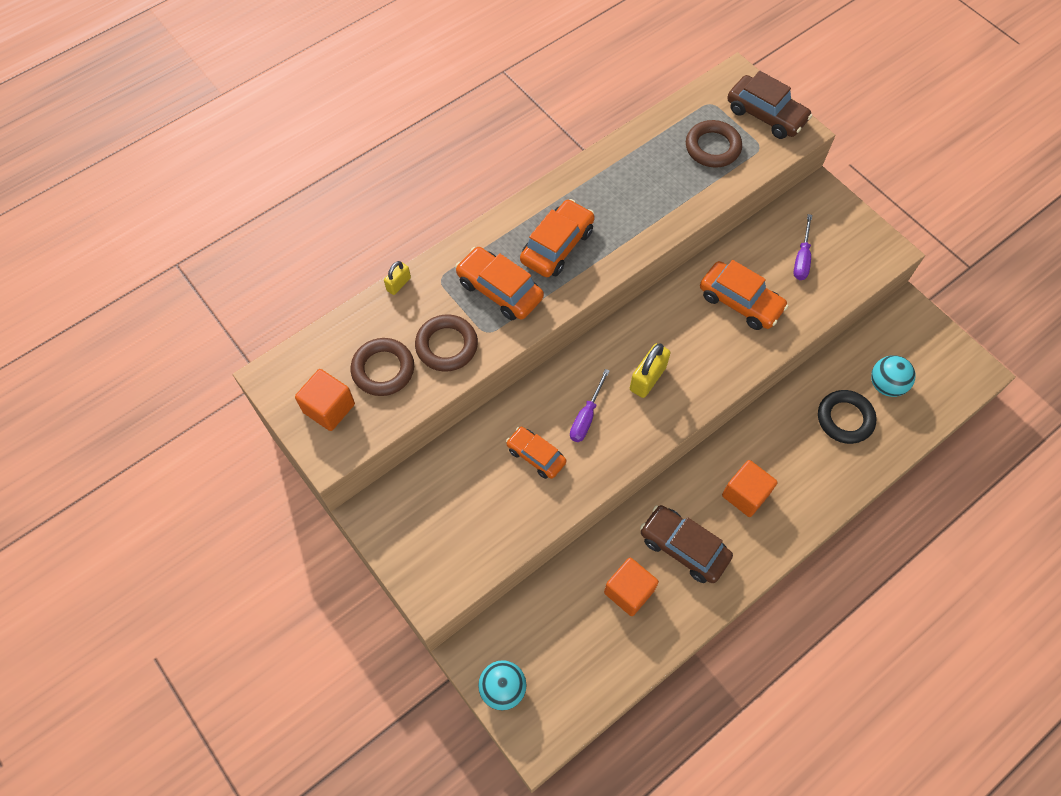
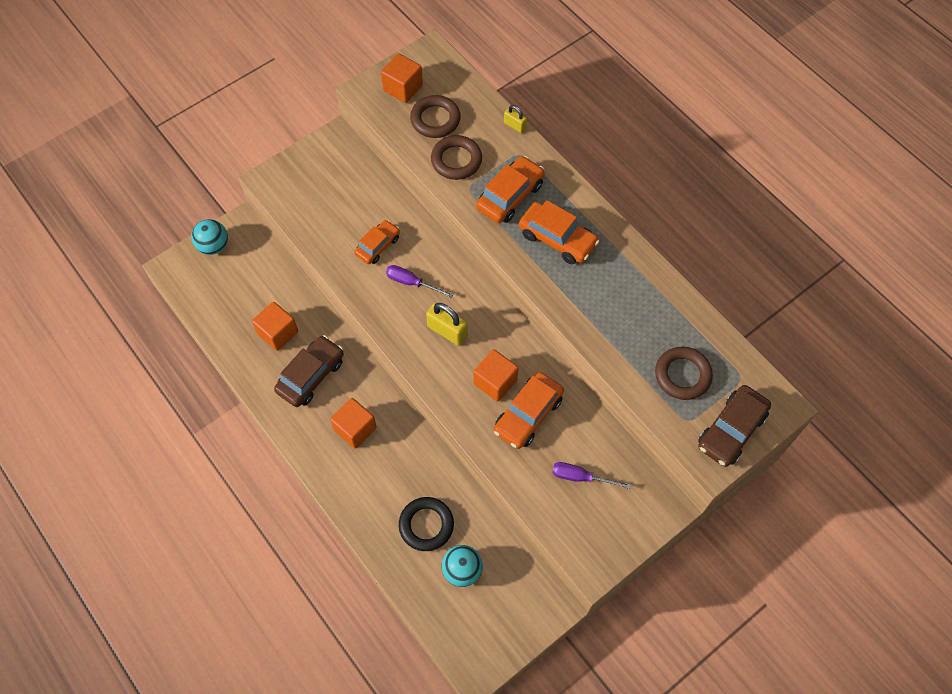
camera: 90 degrees right, 0 degrees up
(705, 331) = (495, 382): none -> orange cube

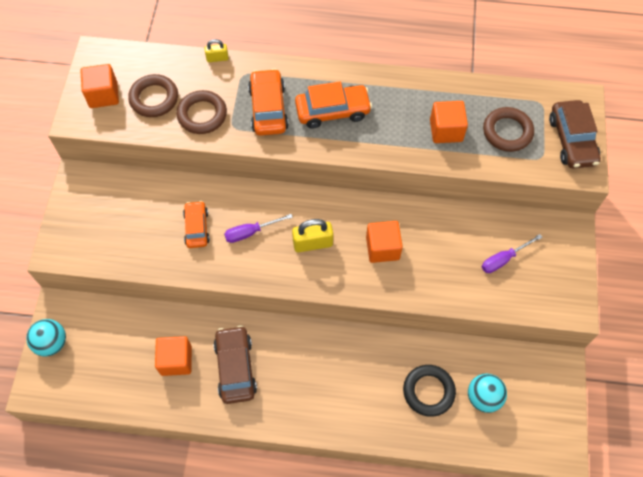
camera: 45 degrees left, 0 degrees up
(355, 429) = (308, 374): orange cube -> orange cube (446, 130)
(528, 415) = (427, 250): orange car -> none

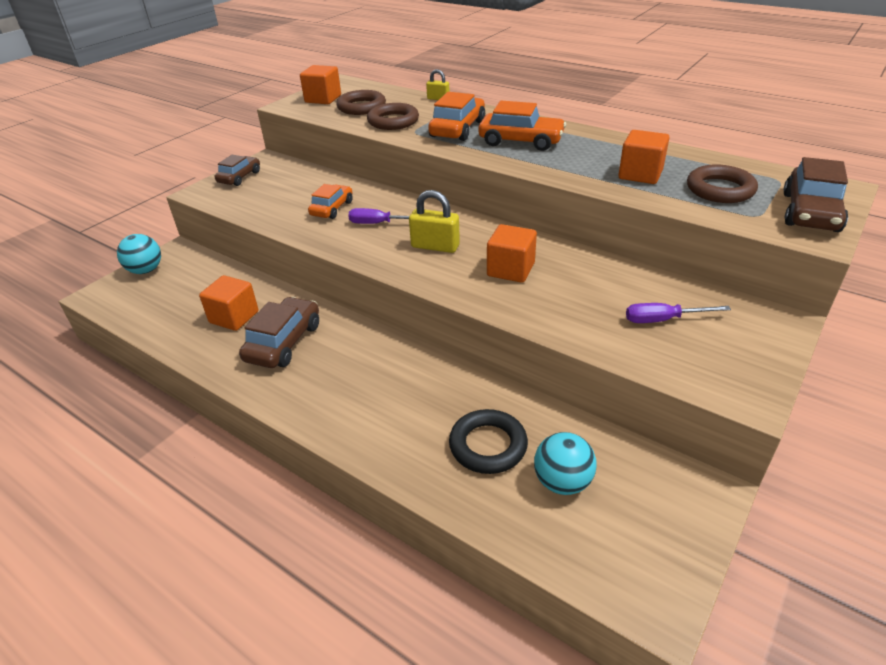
camera: 30 degrees right, 25 degrees down
(75, 215) = (239, 177): none -> brown car

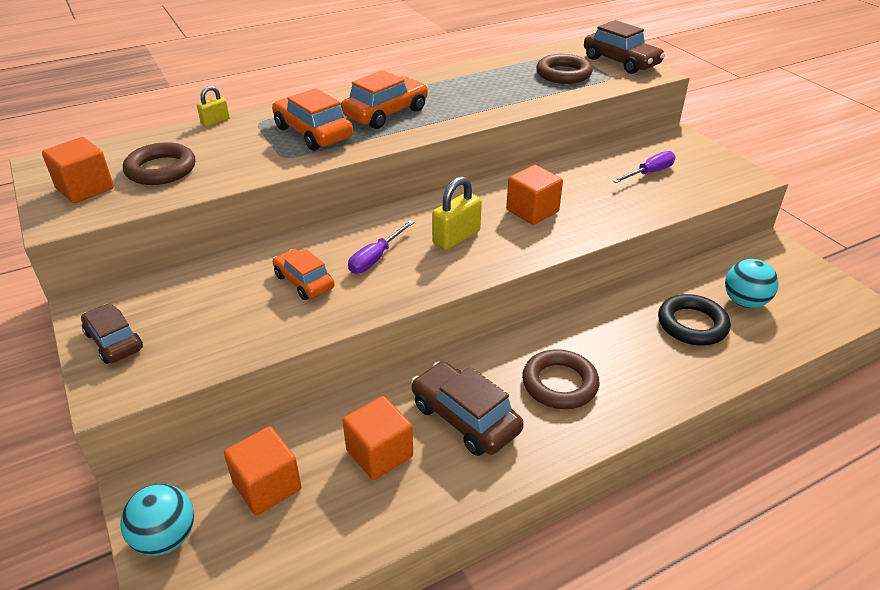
camera: 65 degrees left, 0 degrees up
(393, 121) = (237, 161): brown ring -> brown ring (559, 384)
(640, 174) = (510, 90): orange cube -> orange cube (267, 486)
(663, 320) = (649, 173): purple screwdriver -> purple screwdriver turned 150 degrees counterclockwise

